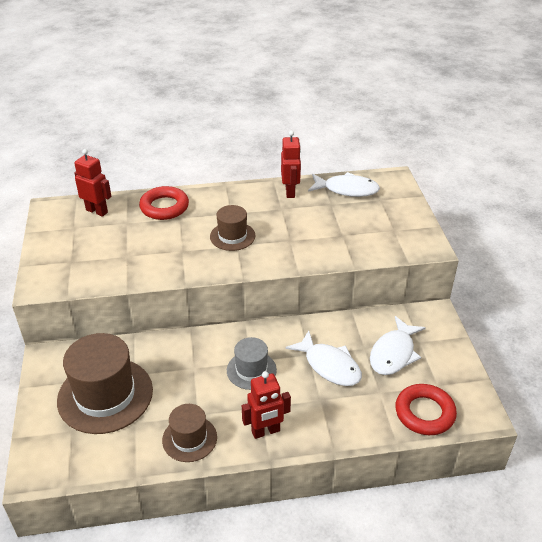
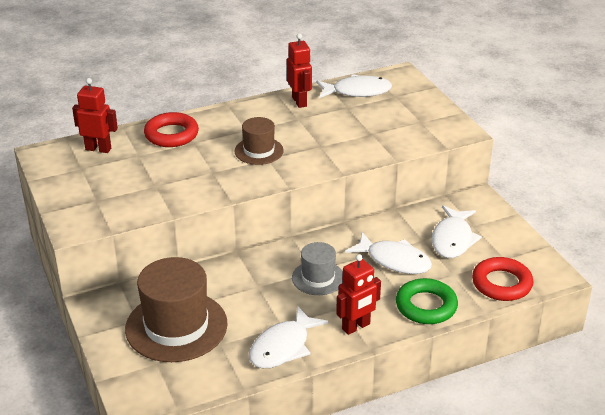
camera: 15 degrees left, 5 degrees down
(189, 438) = (283, 347): brown hat -> white fish
(341, 422) = (426, 306): none -> green ring

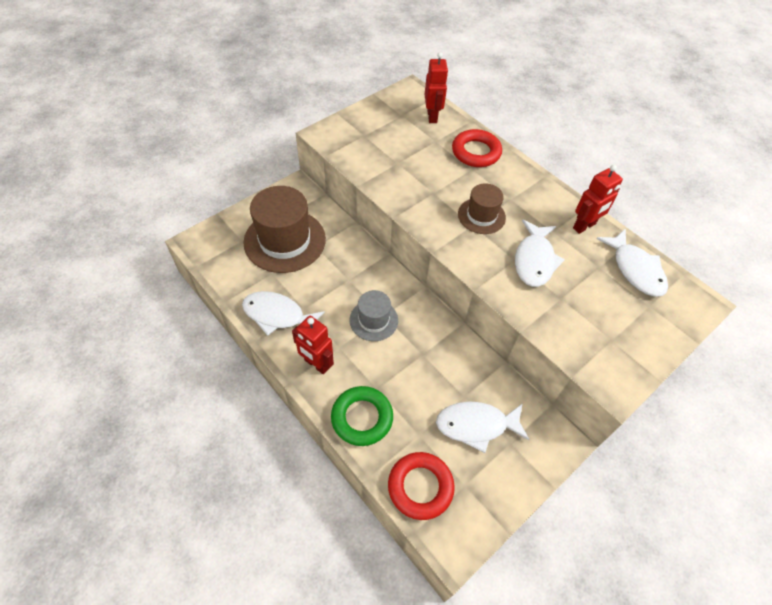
camera: 70 degrees right, 20 degrees up
(394, 260) = (421, 377): white fish -> white fish (534, 260)

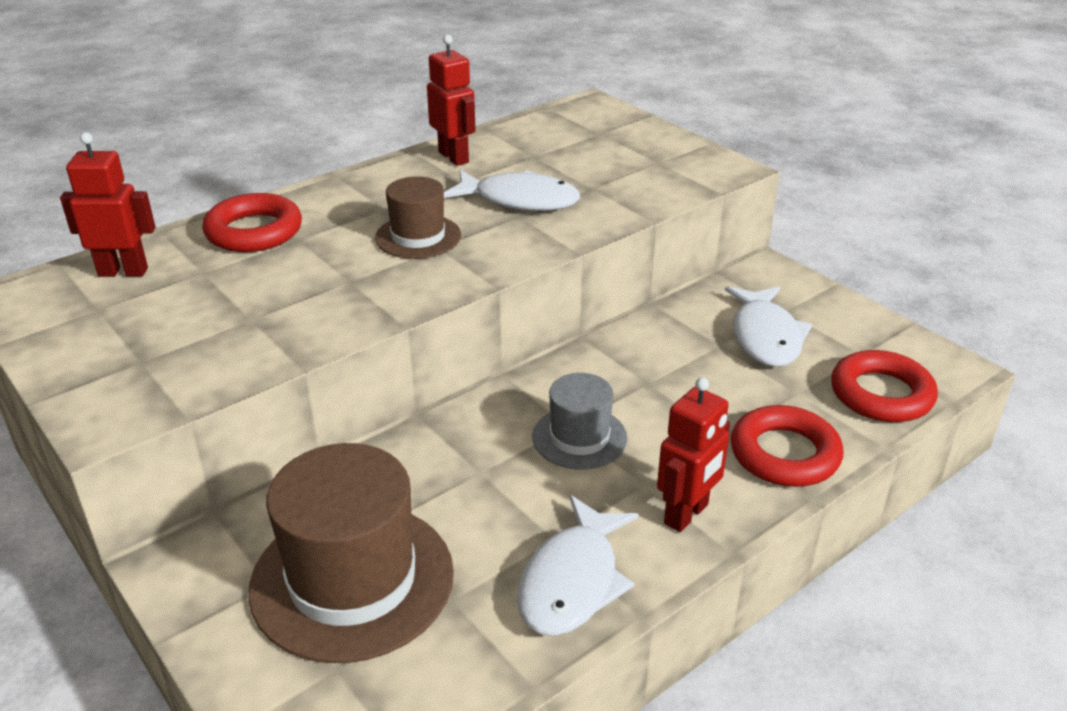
camera: 85 degrees left, 20 degrees down
(362, 418) = (784, 454): green ring -> red ring
(635, 269) = (538, 133): white fish -> none

